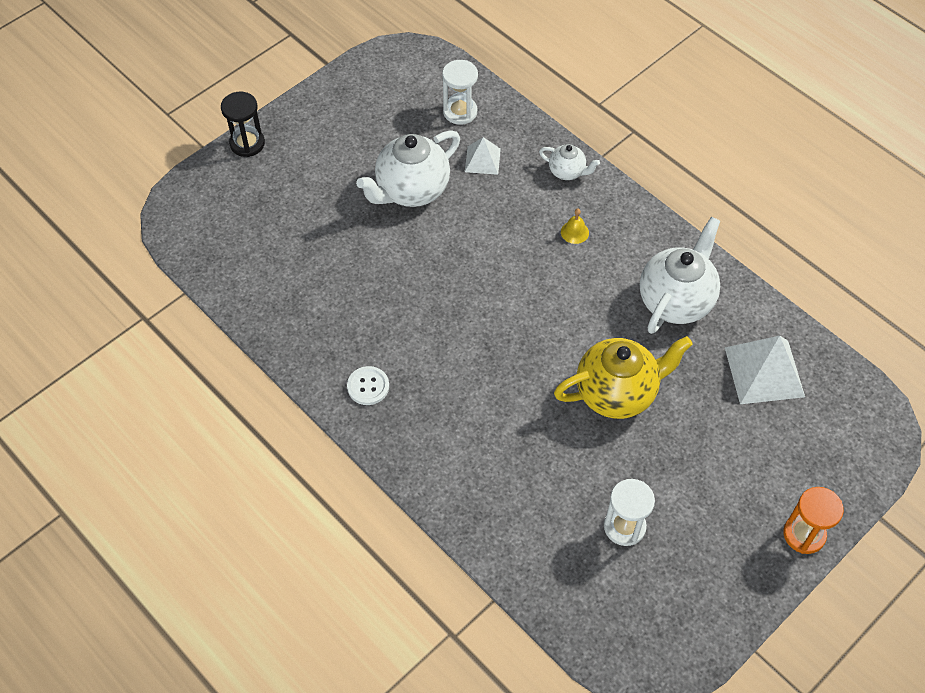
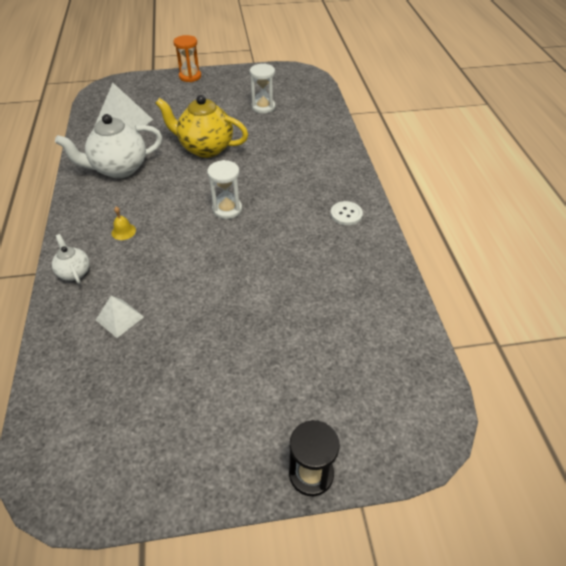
camera: 145 degrees left, 10 degrees down
(411, 190) = (200, 325): white teapot -> none
(460, 112) = (84, 376): white hourglass -> white hourglass (227, 209)

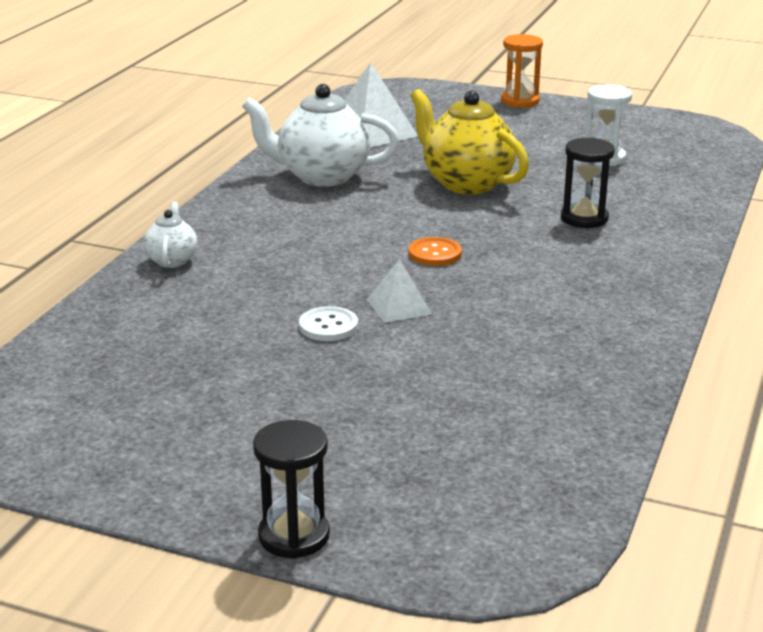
camera: 30 degrees right, 20 degrees down
(119, 318) = (188, 317): white pyramid -> white pyramid (399, 306)
(123, 231) = (269, 239): yellow bell -> none
(227, 209) = (435, 254): white hourglass -> orange button
(285, 155) = (584, 218): none -> black hourglass
(346, 214) = (618, 306): white button -> white button (328, 326)

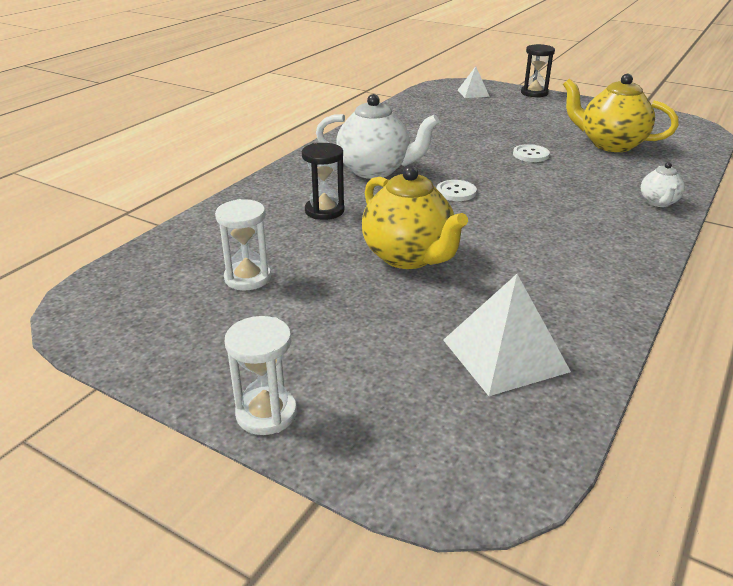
camera: 170 degrees left, 5 degrees up
(184, 362) = (610, 144): none -> yellow teapot
(321, 176) = (557, 280): white teapot -> white teapot (375, 170)
(399, 306) = (486, 161): white pyramid -> white pyramid (473, 93)
(435, 254) = (456, 192): orange button -> white button
(520, 101) = (266, 413): orange hourglass -> white hourglass

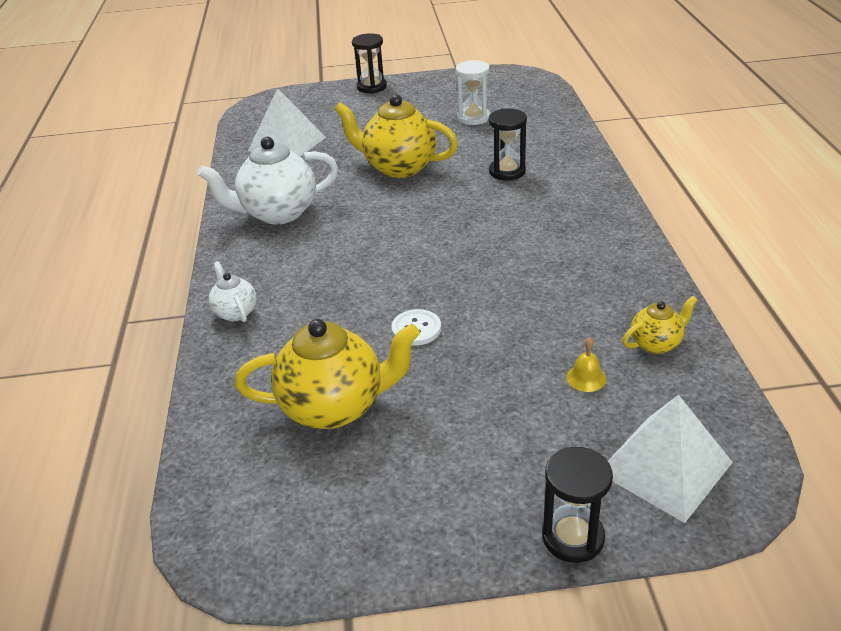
camera: 145 degrees right, 5 degrees up
(266, 413) = (372, 87): white hourglass -> black hourglass
(375, 170) = (537, 226): white teapot -> white teapot (278, 213)
(411, 113) = (656, 344): none -> yellow teapot
(456, 192) = (433, 236): white button -> none
(464, 115) = (586, 378): none -> yellow bell
(473, 93) = (664, 467): white pyramid -> white pyramid, size x1.77

